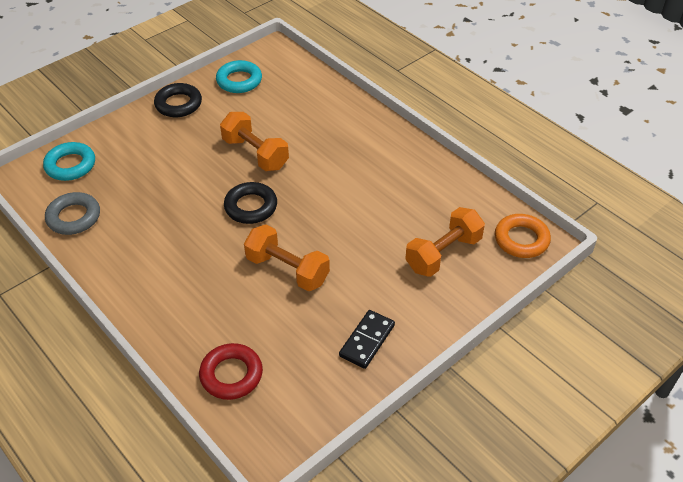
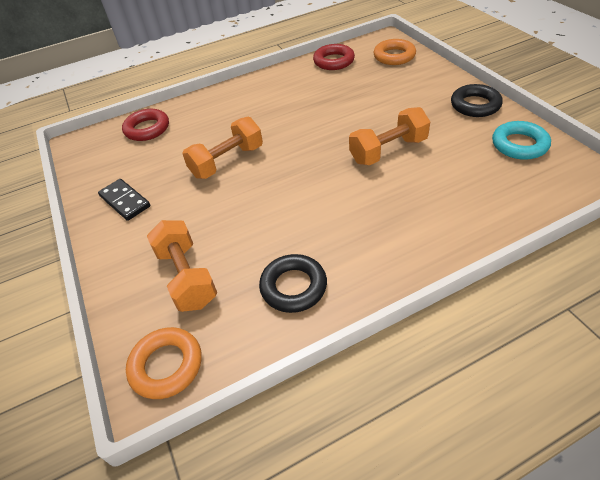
camera: 110 degrees right, 0 degrees up
(70, 165) = (394, 56): turquoise ring -> orange ring
(74, 217) = (334, 61): grey ring -> red ring
(251, 207) = (313, 145): black ring -> black ring (293, 287)

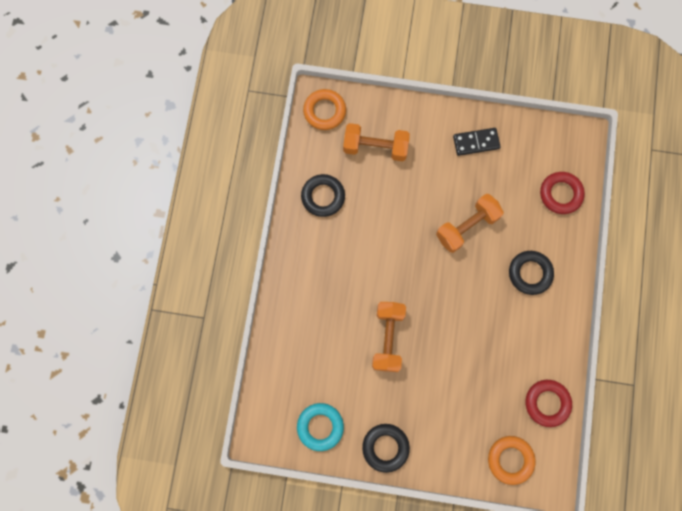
camera: 120 degrees right, 30 degrees up
(227, 161) = (467, 227): orange dumbbell -> orange dumbbell turned 60 degrees clockwise
(238, 111) = (530, 273): none -> black ring

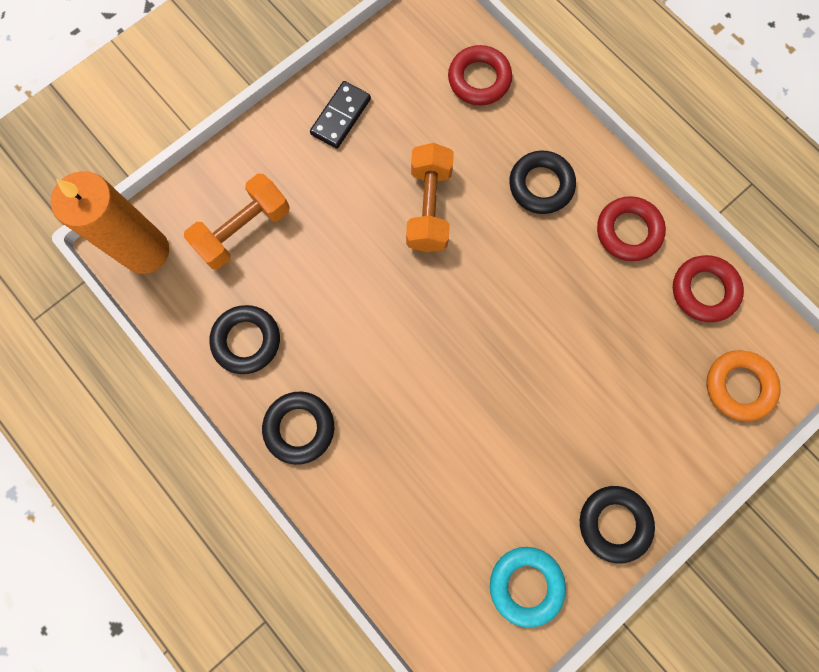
camera: 50 degrees left, 0 degrees up
(303, 257) = (299, 428): none -> black ring
(324, 111) = (146, 251): orange ring -> orange candle
(388, 338) = (484, 408): orange dumbbell -> none
(545, 338) = (628, 231): none -> red ring

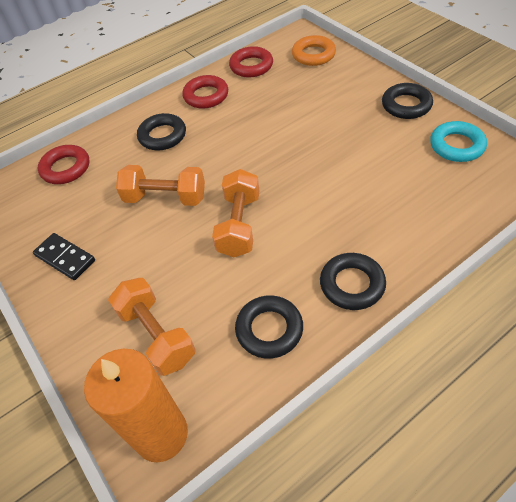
camera: 80 degrees left, 25 degrees down
(385, 299) = (239, 225): none -> orange dumbbell

